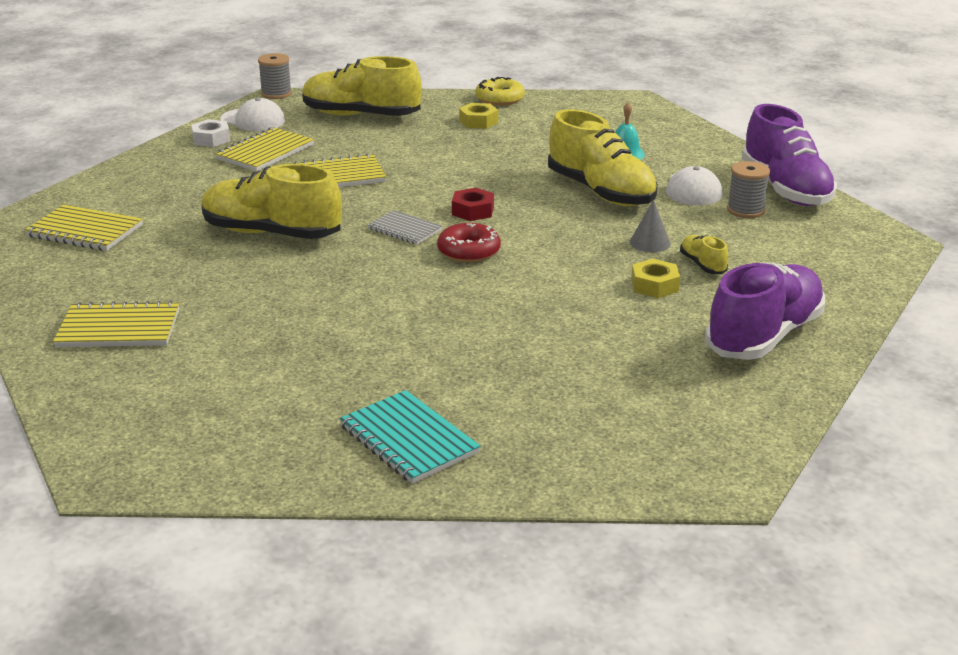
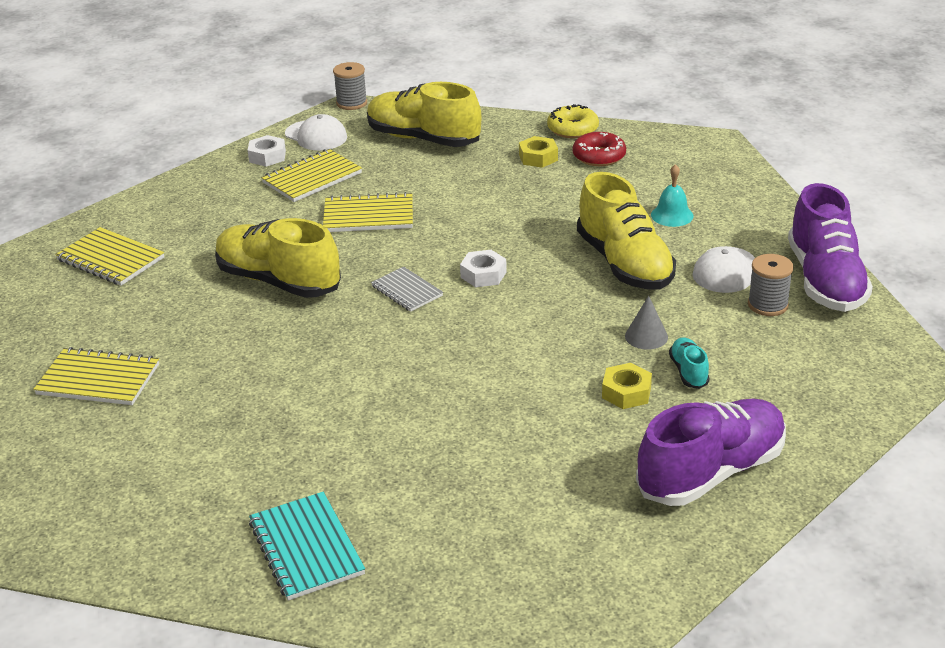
camera: 15 degrees right, 5 degrees up
(469, 251) = (458, 326): red donut -> red donut (599, 156)
(473, 211) = (483, 274): red nut -> white nut
(702, 265) = (688, 372): yellow shoe -> turquoise shoe

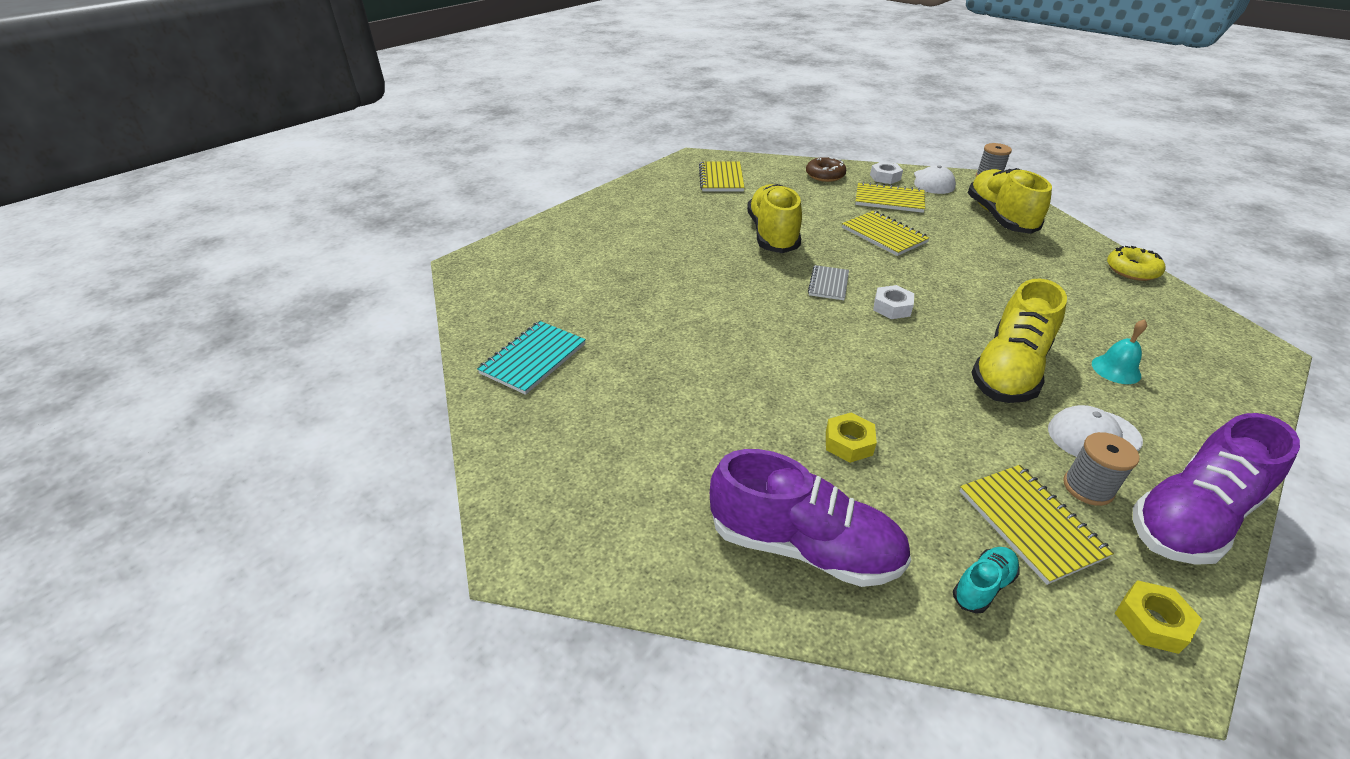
camera: 55 degrees right, 5 degrees up
(98, 379) = (616, 221): yellow notebook -> yellow notebook (1030, 523)
(209, 189) = (825, 175): none -> brown donut
(538, 157) = (1067, 271): yellow nut -> yellow nut (1151, 622)
(599, 156) = (1122, 297): red donut -> none
(646, 336) = (934, 424): grey cone -> none
(688, 372) = (921, 471): turquoise shoe -> turquoise shoe (983, 586)

